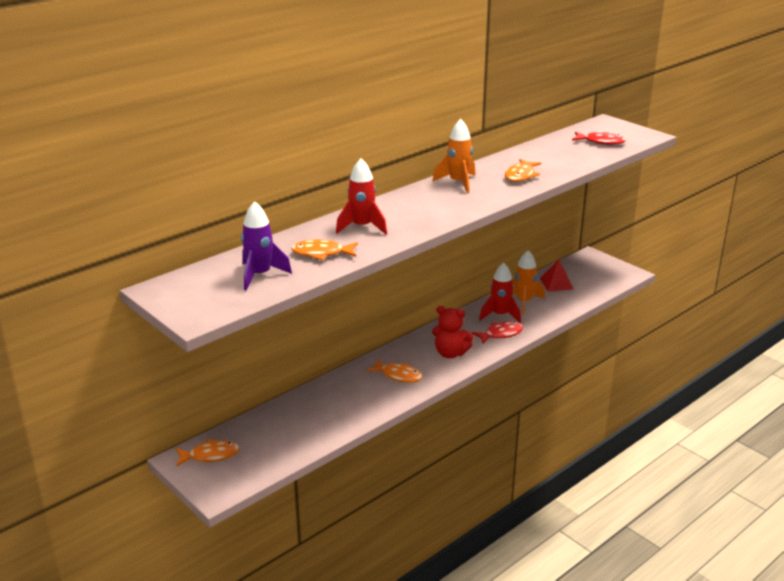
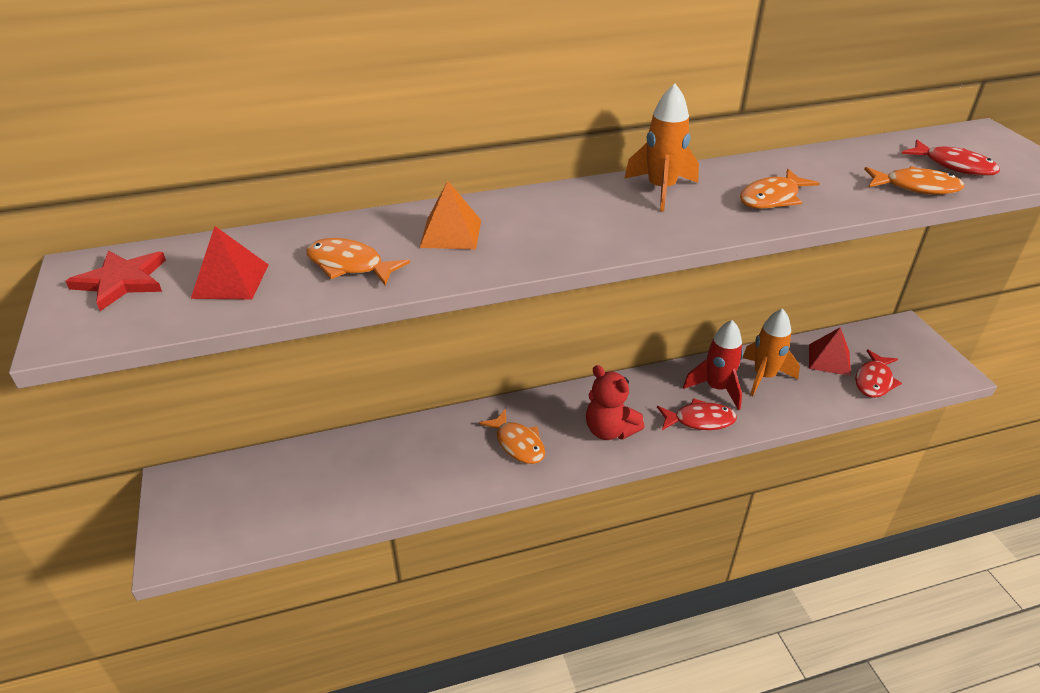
camera: 25 degrees right, 10 degrees up
(193, 290) = (122, 281): none -> red star
(210, 455) = (210, 489): orange fish -> orange fish (916, 187)
(260, 275) = (230, 281): purple rocket -> red pyramid
(362, 227) = (451, 233): red rocket -> orange pyramid
(588, 288) = (874, 381): none -> red fish

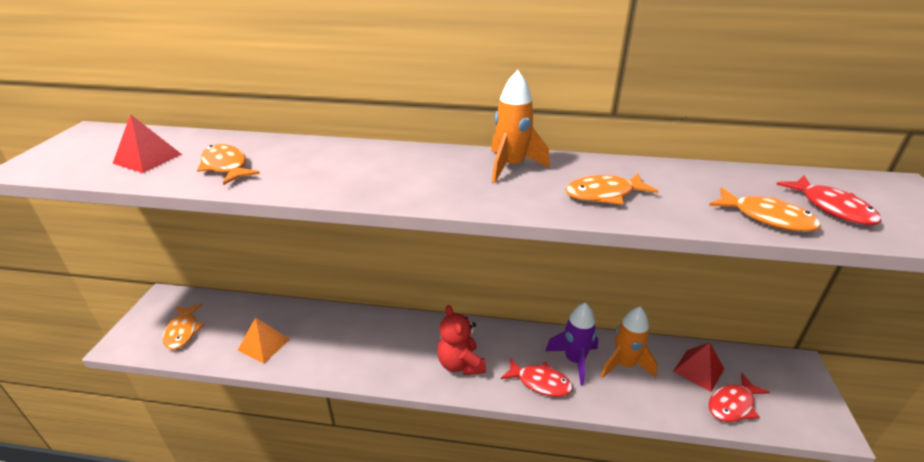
camera: 25 degrees right, 5 degrees down
(122, 281) = (94, 144): red star -> none
(451, 233) = (317, 162): orange pyramid -> orange pyramid (264, 344)
(518, 444) = (385, 349): orange fish -> orange fish (183, 331)
(717, 388) = (574, 360): red rocket -> purple rocket

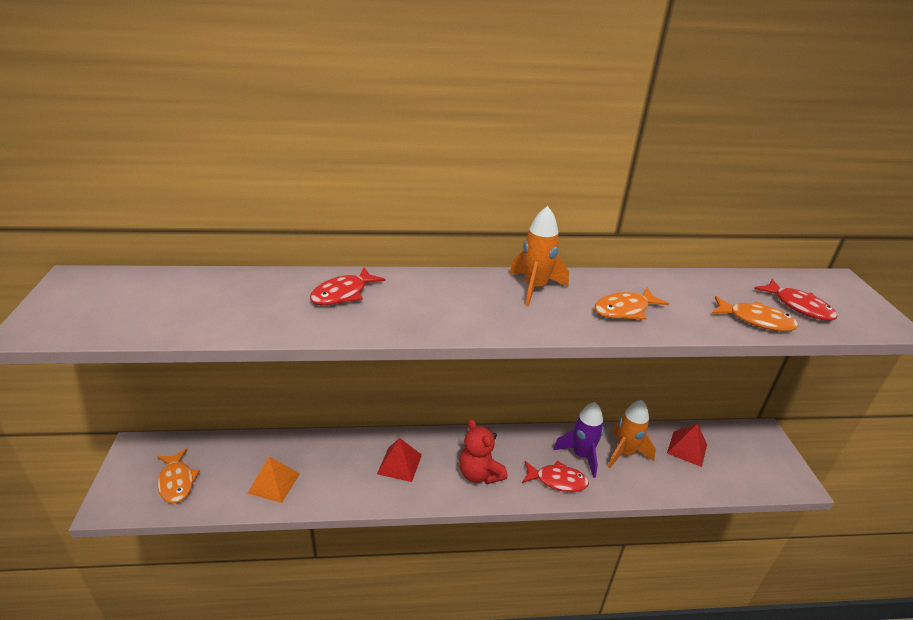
camera: 15 degrees left, 0 degrees up
(147, 158) = (168, 308): red pyramid -> red pyramid (399, 464)
(226, 166) = (261, 310): orange fish -> none
(733, 404) = (721, 475): red fish -> red fish (343, 294)

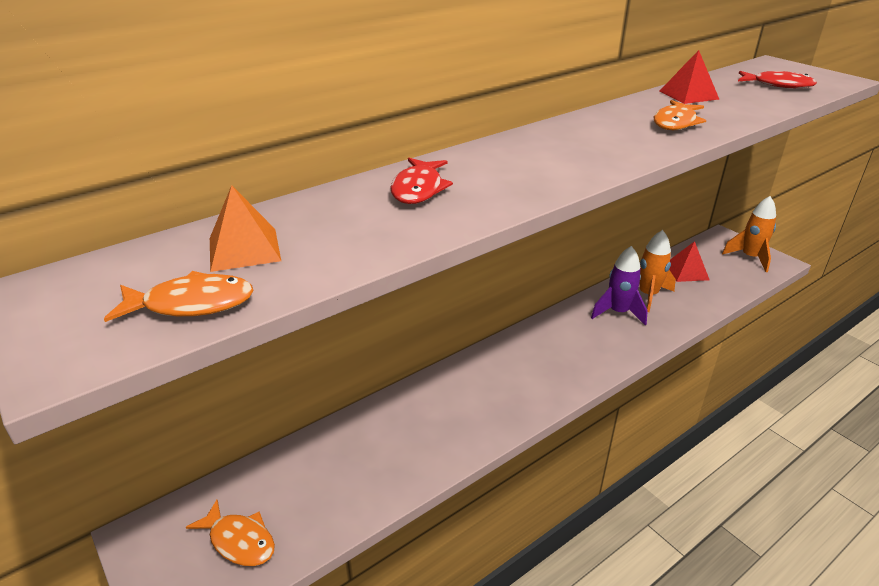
camera: 30 degrees left, 0 degrees up
(274, 483) = (361, 479): orange pyramid -> orange pyramid (244, 249)
(399, 464) = (472, 396): red pyramid -> red pyramid (688, 95)
(479, 474) = (553, 368): red teddy bear -> none
(535, 288) = (583, 129): orange rocket -> orange rocket (750, 258)
(557, 480) = (621, 341): red fish -> none
(756, 320) = (768, 101): orange fish -> orange fish (191, 304)

